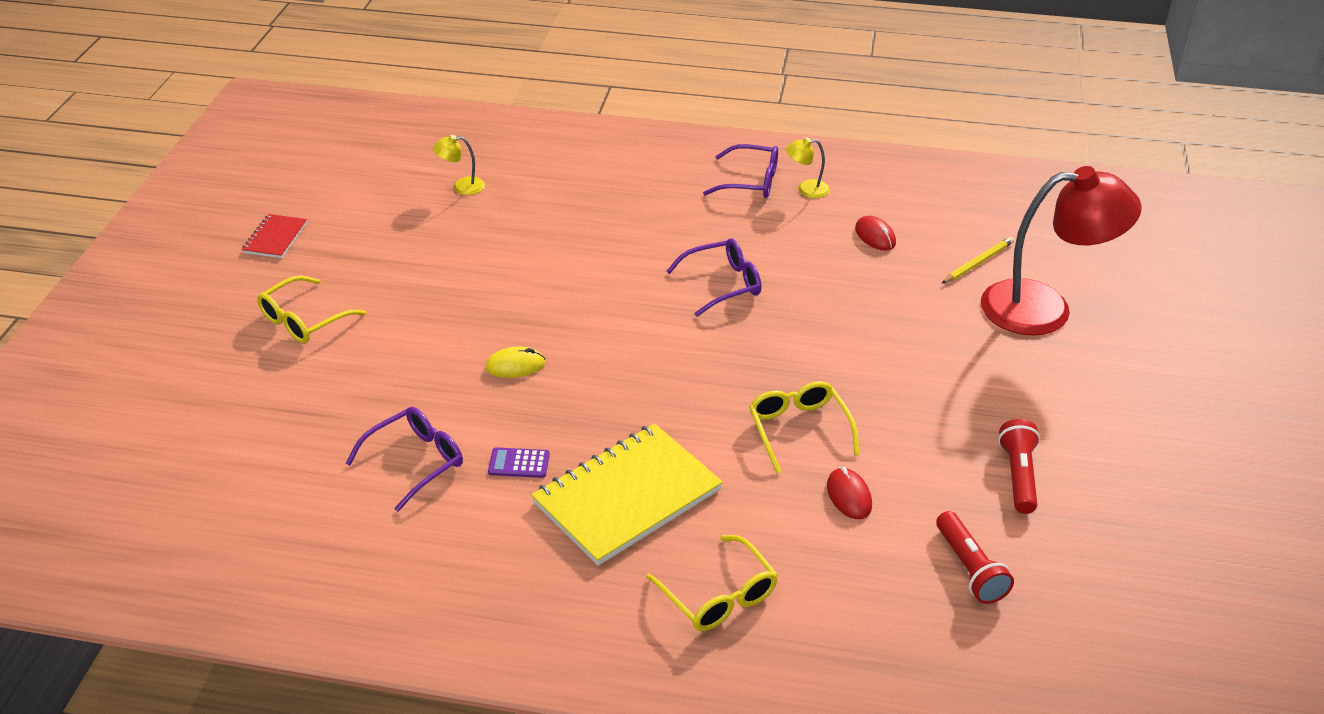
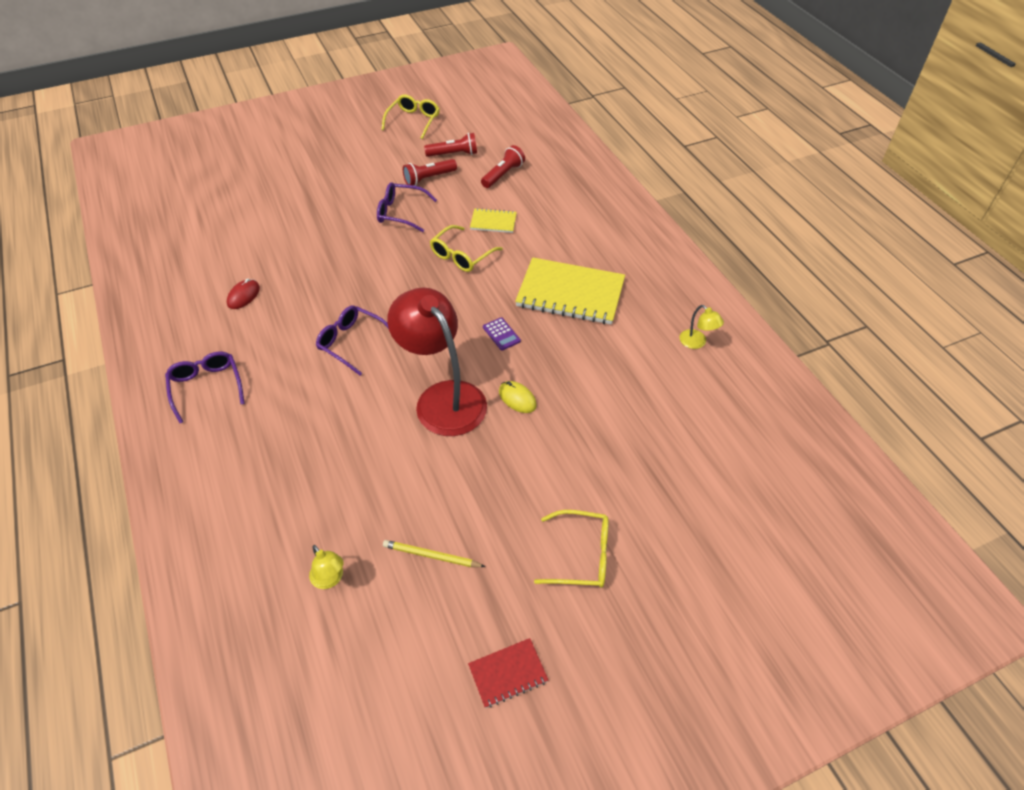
camera: 125 degrees left, 10 degrees up
(416, 461) = (635, 392): purple glasses -> purple glasses (401, 213)
(519, 463) = (591, 347): purple calculator -> purple calculator (501, 334)
(719, 596) = (596, 236): yellow glasses -> yellow glasses (413, 121)
(806, 189) = (200, 352): yellow lamp -> yellow lamp (697, 343)
(849, 496) = (493, 222): red mouse -> yellow notebook
(978, 262) = (246, 244): yellow pencil -> yellow pencil (431, 556)
(1044, 308) = (277, 207): red lamp -> red lamp (443, 398)
(1074, 535) = (454, 154): none -> red flashlight

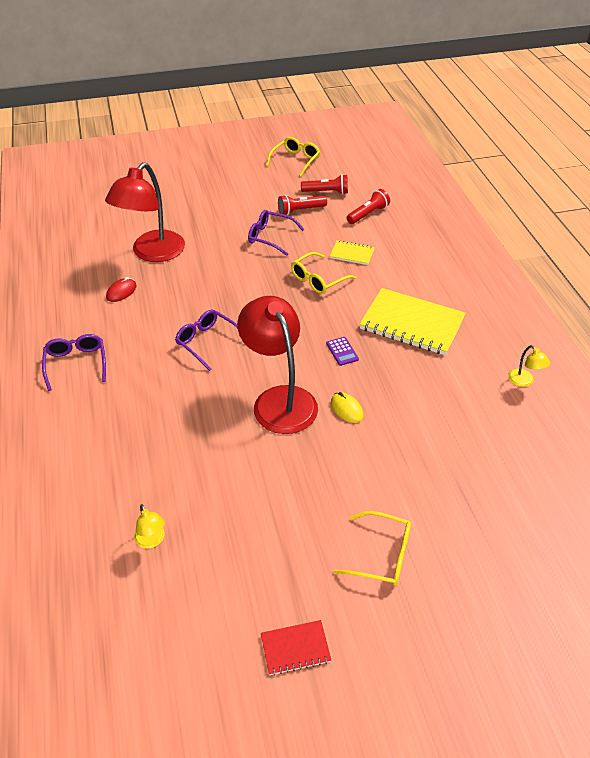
camera: 10 degrees right, 5 degrees down
(271, 246) = (152, 253): none -> red lamp
(431, 556) = (244, 534): yellow pencil -> none

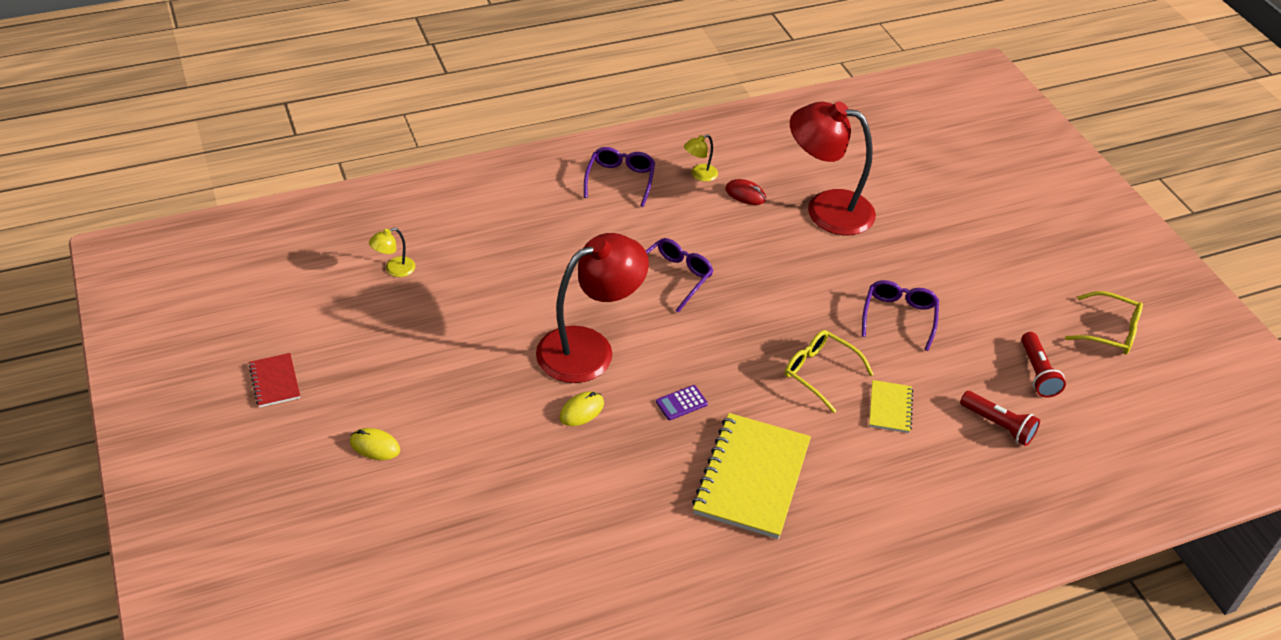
camera: 80 degrees right, 0 degrees up
(76, 364) = (620, 180): purple glasses -> purple glasses turned 60 degrees counterclockwise
(300, 210) = (976, 345): red flashlight -> none
(382, 555) = (375, 446): yellow glasses -> yellow mouse
(524, 381) = (658, 606): yellow lamp -> yellow lamp (699, 175)

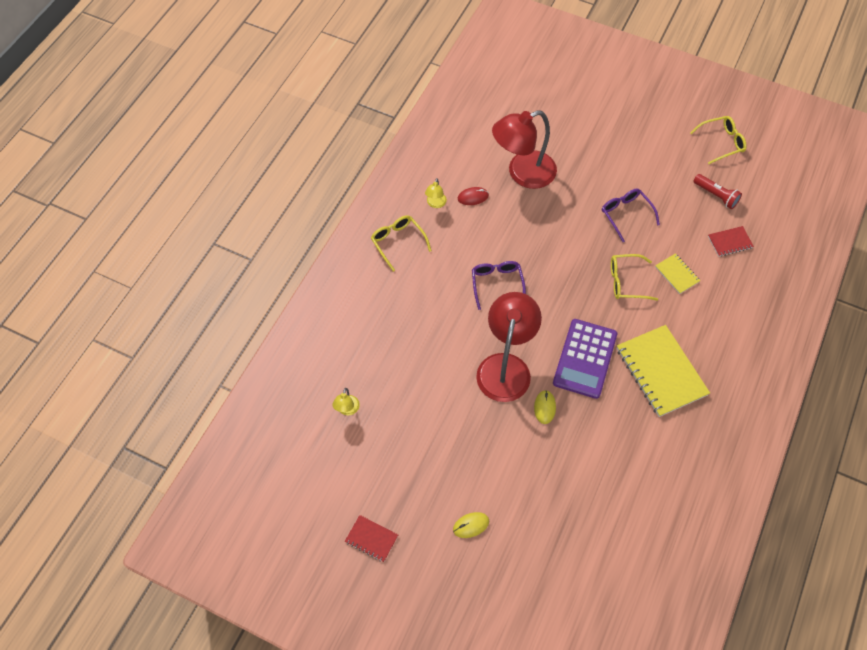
camera: 40 degrees left, 15 degrees up
(620, 180) = (398, 242): purple glasses -> yellow glasses
(681, 403) = (585, 359): purple calculator -> purple calculator, size x2.49
(998, 425) = (730, 242): red flashlight -> red notebook

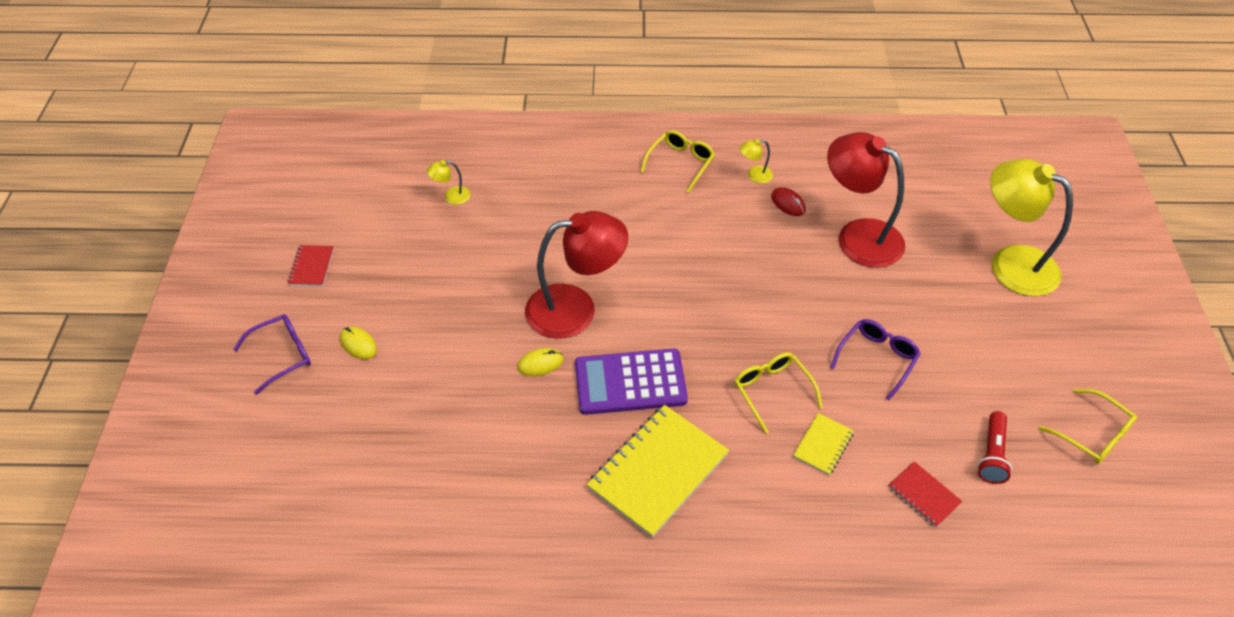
camera: 65 degrees right, 10 degrees down
(497, 284) = (683, 264): purple glasses -> purple glasses (282, 355)
(584, 108) = (1011, 263): none -> yellow lamp

